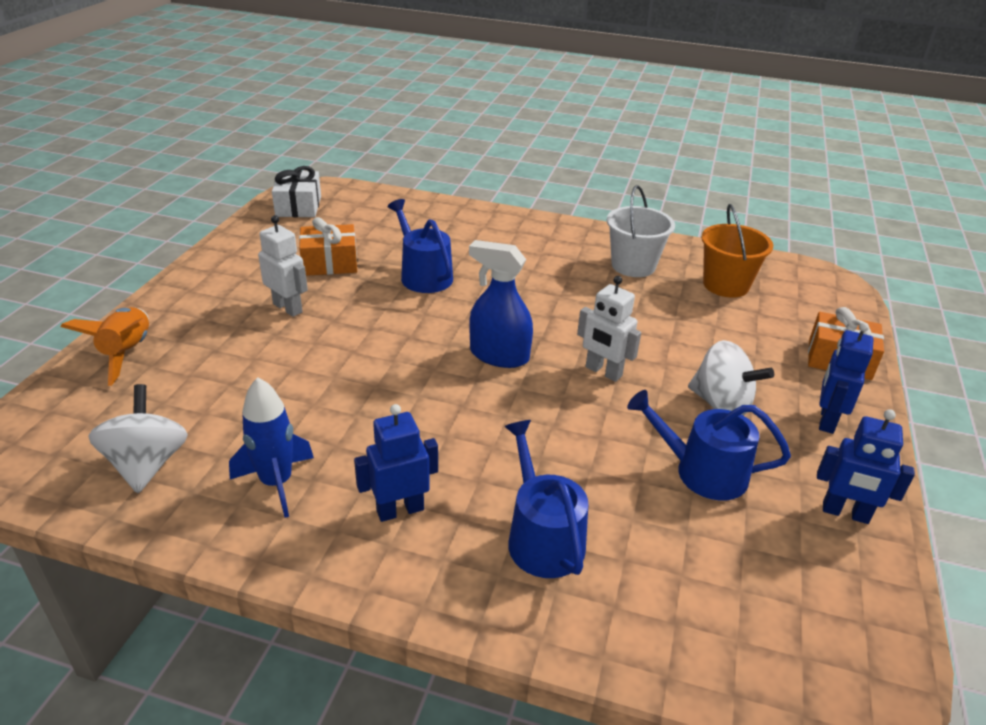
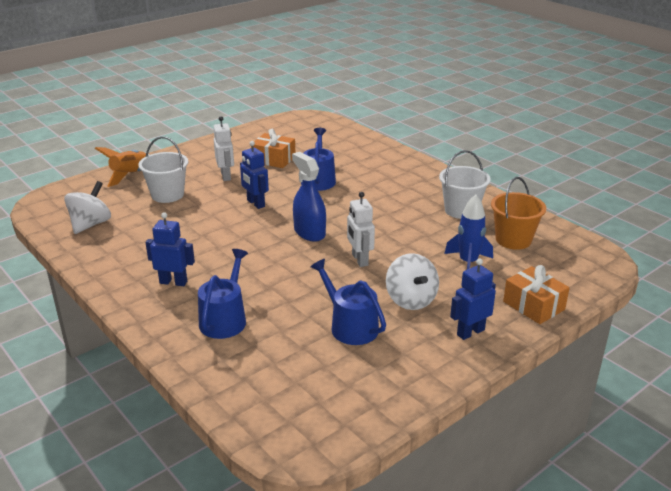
camera: 35 degrees right, 5 degrees down
(228, 366) = (167, 195): none -> white bucket
(276, 483) = (133, 251): blue rocket -> blue rocket (468, 263)
(298, 206) = (292, 125): white gift -> none
(845, 513) = (409, 377): blue robot -> blue robot (255, 203)

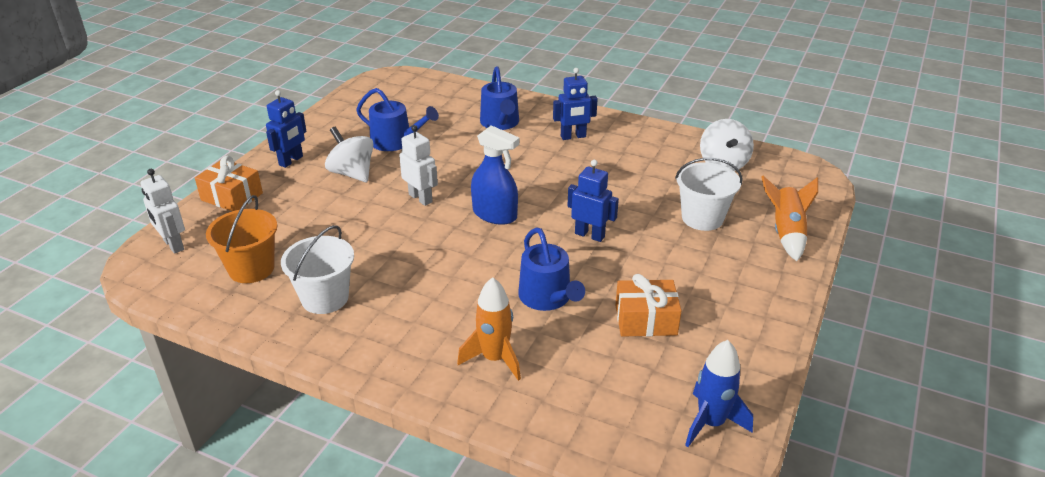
camera: 155 degrees right, 5 degrees up
(226, 176) = (673, 267): white robot -> white robot (173, 245)
(371, 163) = (494, 359): none -> orange rocket
(468, 263) = (303, 224): blue rocket -> blue rocket (711, 423)

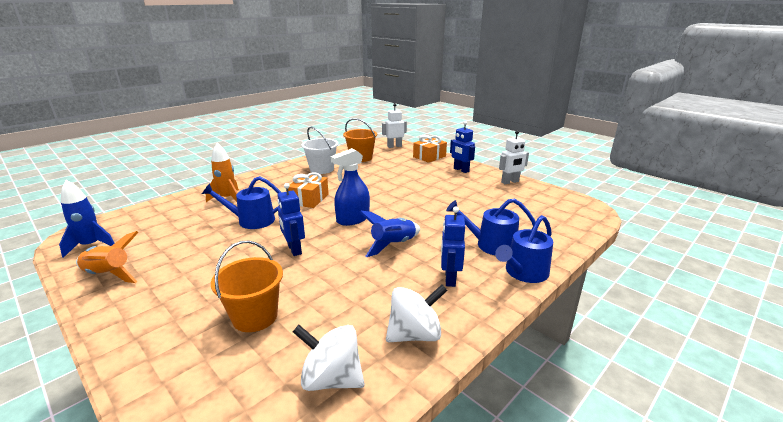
camera: 110 degrees right, 10 degrees down
(352, 173) = (436, 183): white spinning top -> white spinning top (414, 334)
(396, 142) = (473, 199): blue watering can -> blue watering can (524, 272)
(420, 198) = (392, 199): white robot -> white robot (510, 182)
(536, 174) = (393, 245): none -> blue rocket
(590, 235) = (294, 249): blue robot -> blue robot turned 105 degrees clockwise
(646, 320) = (188, 248): orange gift -> orange gift (309, 199)
(702, 218) = (255, 316): white bucket -> orange bucket
(786, 233) = (170, 371): orange rocket -> orange rocket (108, 275)

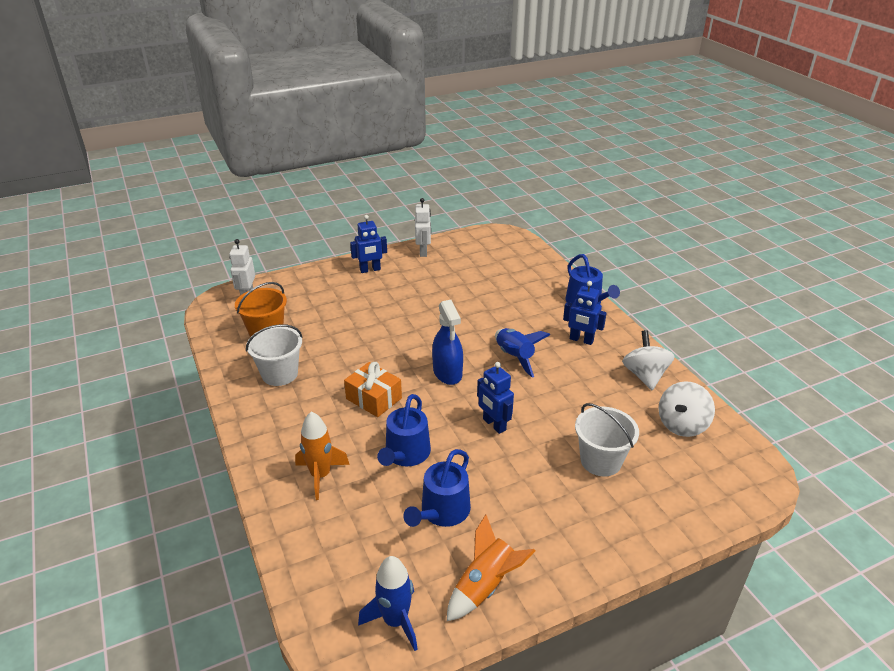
camera: 70 degrees left, 10 degrees up
(255, 316) = (600, 461): orange bucket -> white bucket
(294, 249) = (494, 425): blue robot -> blue robot turned 60 degrees clockwise
(429, 156) = (310, 279): orange gift -> none
(491, 244) = (539, 303): blue watering can -> blue watering can (442, 512)

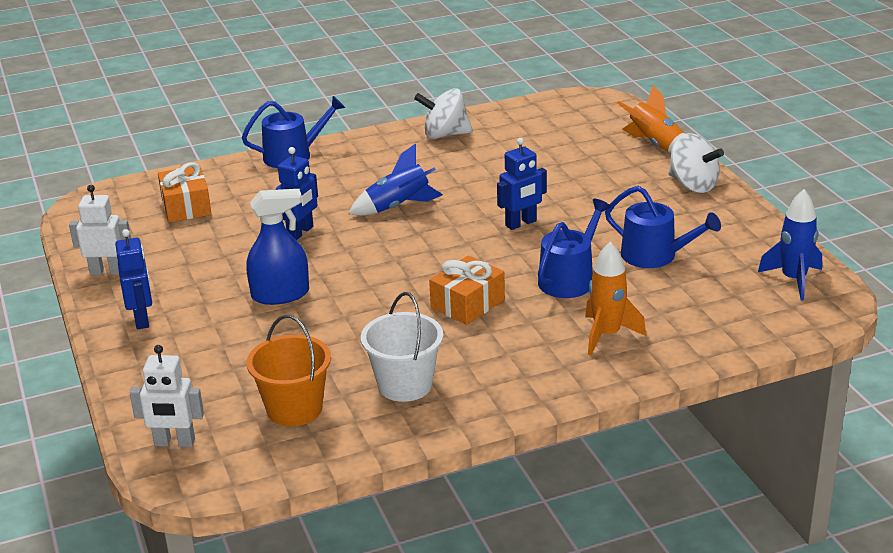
camera: 85 degrees left, 5 degrees down
(405, 454) = (570, 279): blue watering can -> blue watering can turned 75 degrees counterclockwise
(447, 372) = (422, 252): blue spray bottle -> blue spray bottle (280, 294)
(485, 586) = (743, 234): orange rocket -> orange rocket (656, 145)
(504, 268) = (186, 207): none -> orange gift
(581, 340) = (372, 164): blue robot -> blue robot (300, 232)
(600, 461) = (577, 168): white bucket -> none
(682, 425) = (525, 124): white spinning top -> white spinning top (693, 185)

